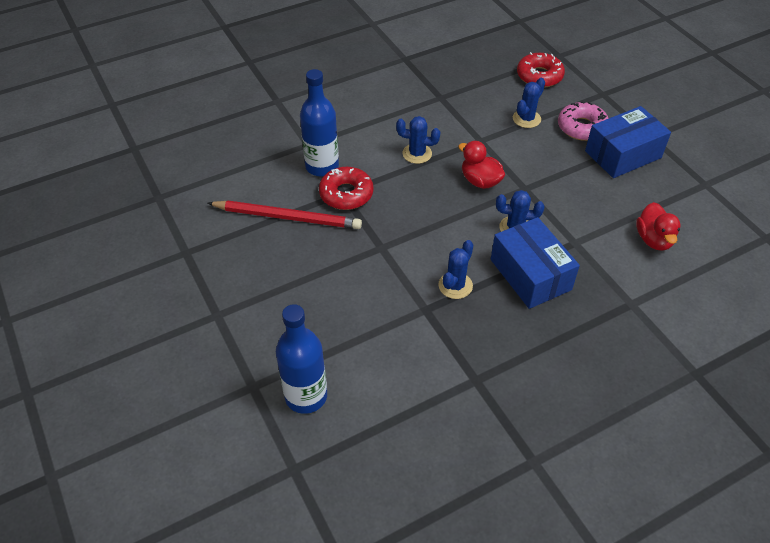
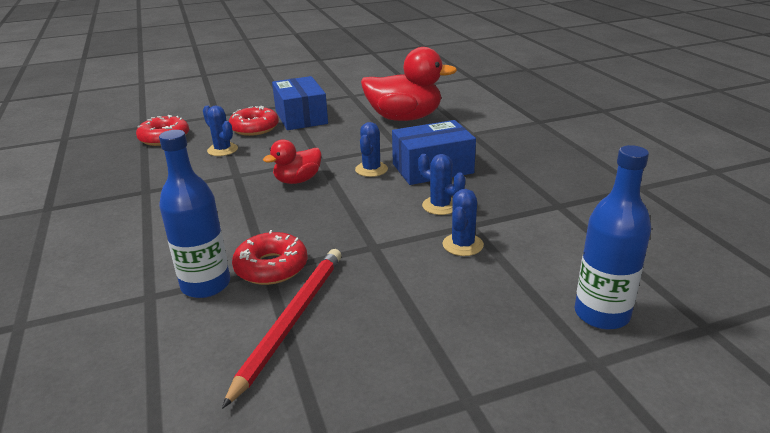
camera: 80 degrees left, 20 degrees down
(417, 154) = (231, 213): blue cactus -> blue cactus (463, 245)
(581, 127) = (254, 128): pink donut -> red donut
(653, 239) = (404, 118): red duck -> red duck, size x1.83

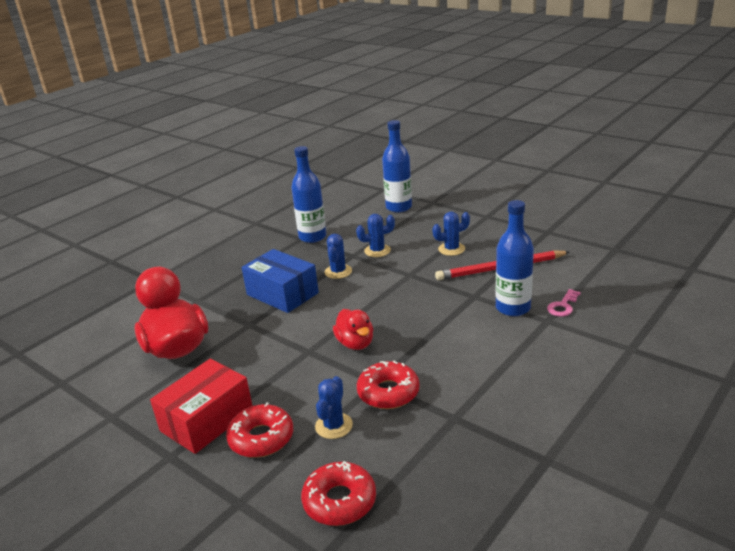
camera: 120 degrees left, 0 degrees up
(148, 324) = (563, 306): none -> pink key
(271, 267) = (470, 296): red donut -> red donut (388, 392)
(297, 180) = (355, 343): red duck -> red duck turned 45 degrees clockwise
(301, 117) = (207, 420): blue box -> red box
(371, 169) = (306, 318): blue cactus -> blue cactus (451, 249)
(555, 213) = (312, 237): none -> blue bottle

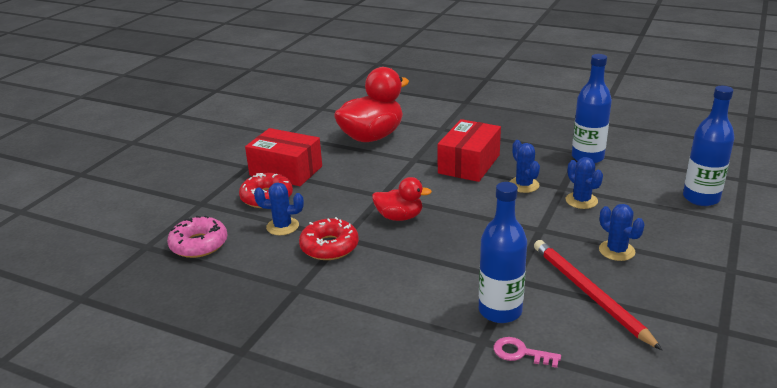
camera: 75 degrees right, 0 degrees up
(282, 294) = (469, 164): blue box -> red box
(338, 272) = (523, 185): blue cactus -> blue cactus turned 75 degrees clockwise
(339, 501) = (199, 244): red donut -> pink donut
(355, 343) = (399, 217): red duck -> red duck turned 135 degrees counterclockwise

